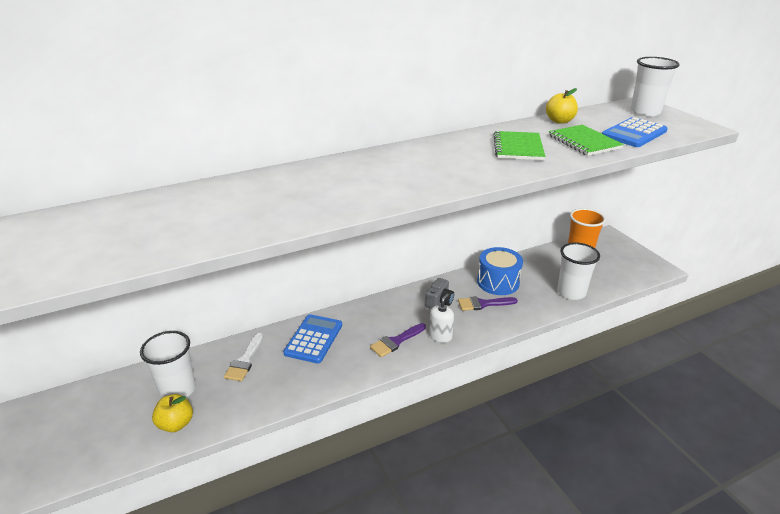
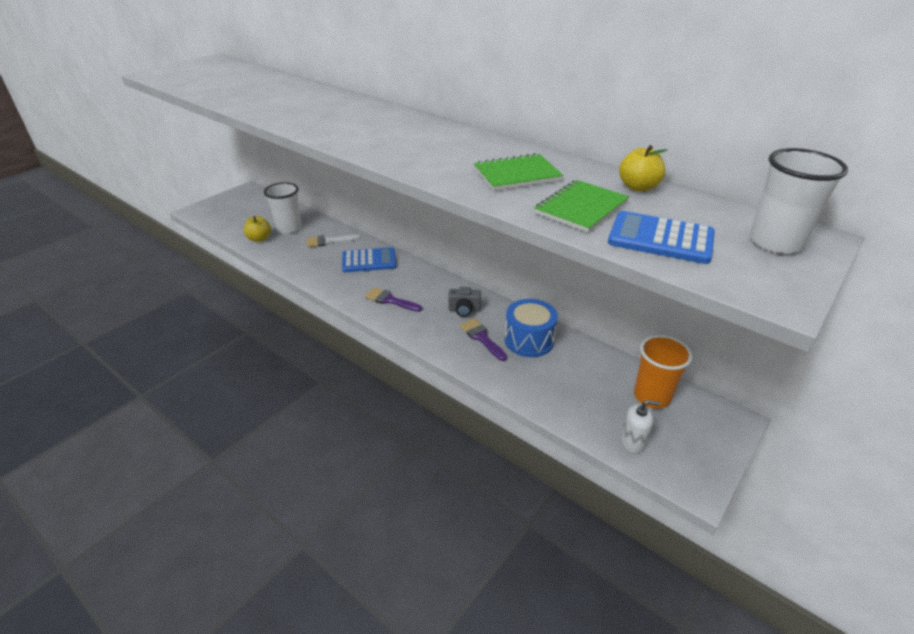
camera: 65 degrees right, 5 degrees up
(440, 336) = (413, 322): white soap dispenser -> white soap dispenser (632, 442)
(571, 292) = (557, 401): white cup -> none

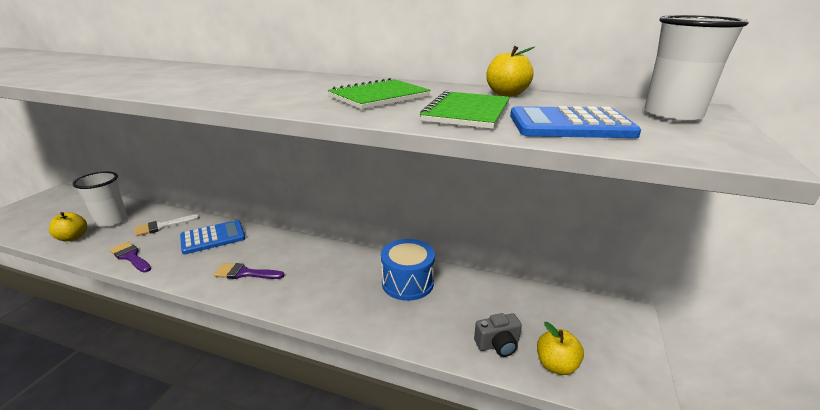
camera: 20 degrees left, 10 degrees down
(464, 310) = (330, 266): grey camera -> grey camera (498, 344)
(481, 338) = (358, 291): purple brush -> purple brush (130, 257)
(632, 442) = (556, 365): white soap dispenser -> yellow apple
(652, 396) = (547, 311): orange cup -> none

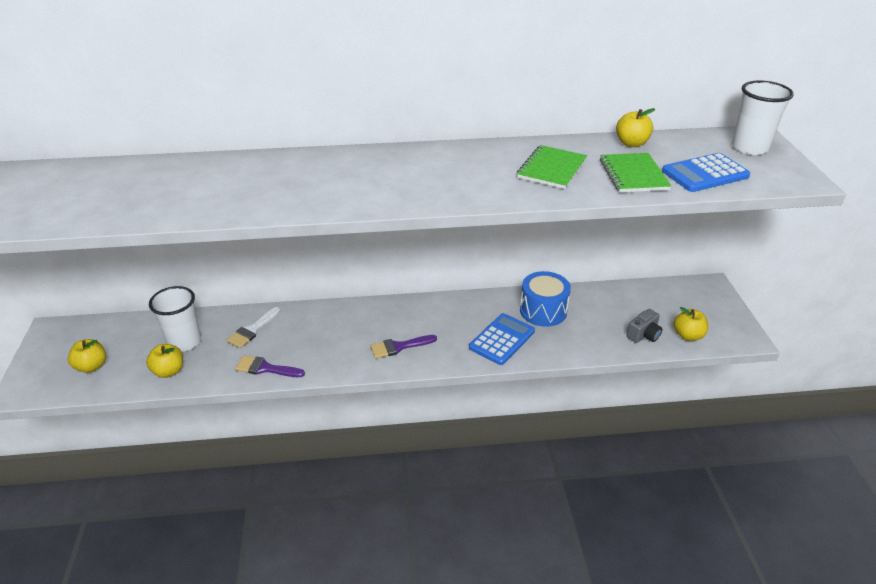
camera: 25 degrees left, 10 degrees up
(40, 220) = (91, 366): none -> yellow apple
(213, 237) = (323, 325): blue calculator -> blue calculator (502, 339)

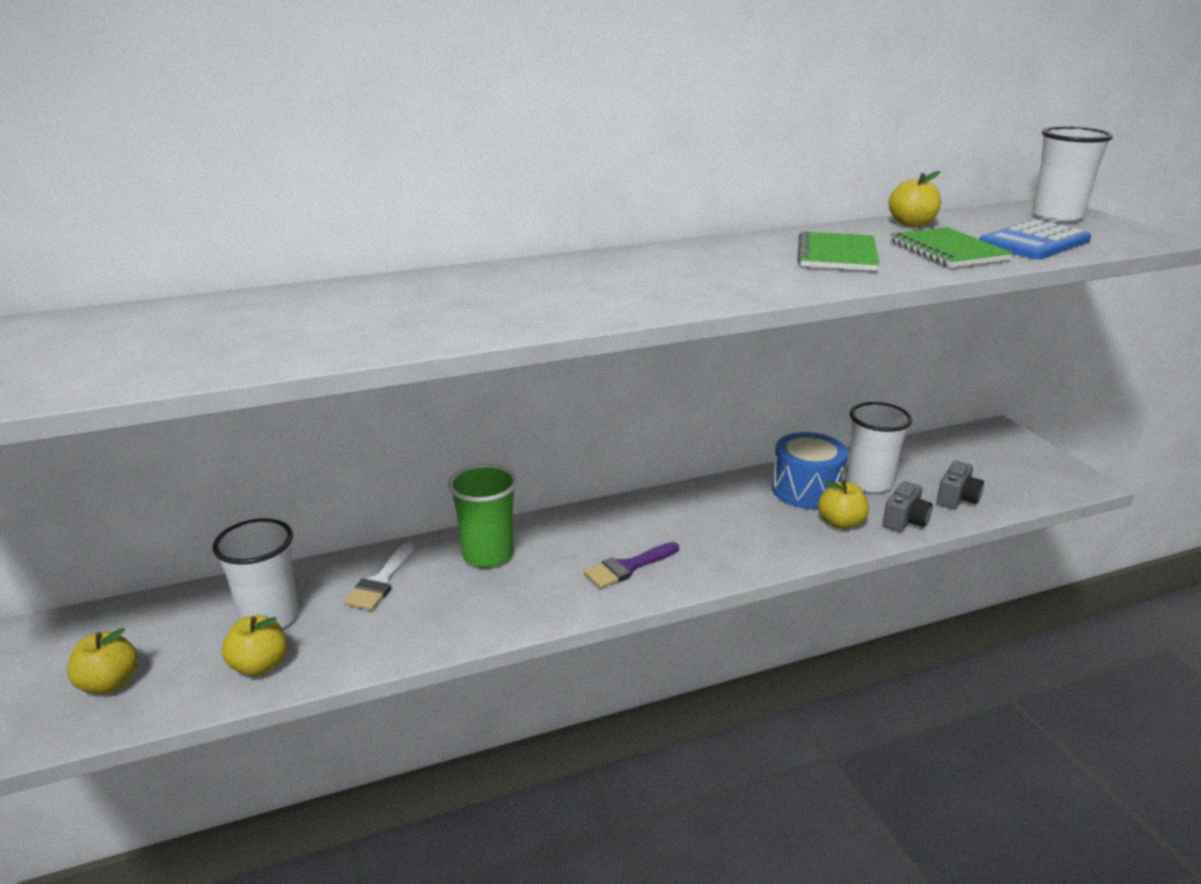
camera: 15 degrees left, 10 degrees down
(265, 368) = (429, 632): purple brush -> none
(320, 323) = (487, 555): none -> green cup
(502, 339) = (772, 534): blue calculator -> none
(590, 312) = (869, 483): none -> white cup
(596, 345) = (905, 521): none -> grey camera
(688, 335) = (1012, 490): yellow apple -> yellow apple (841, 523)

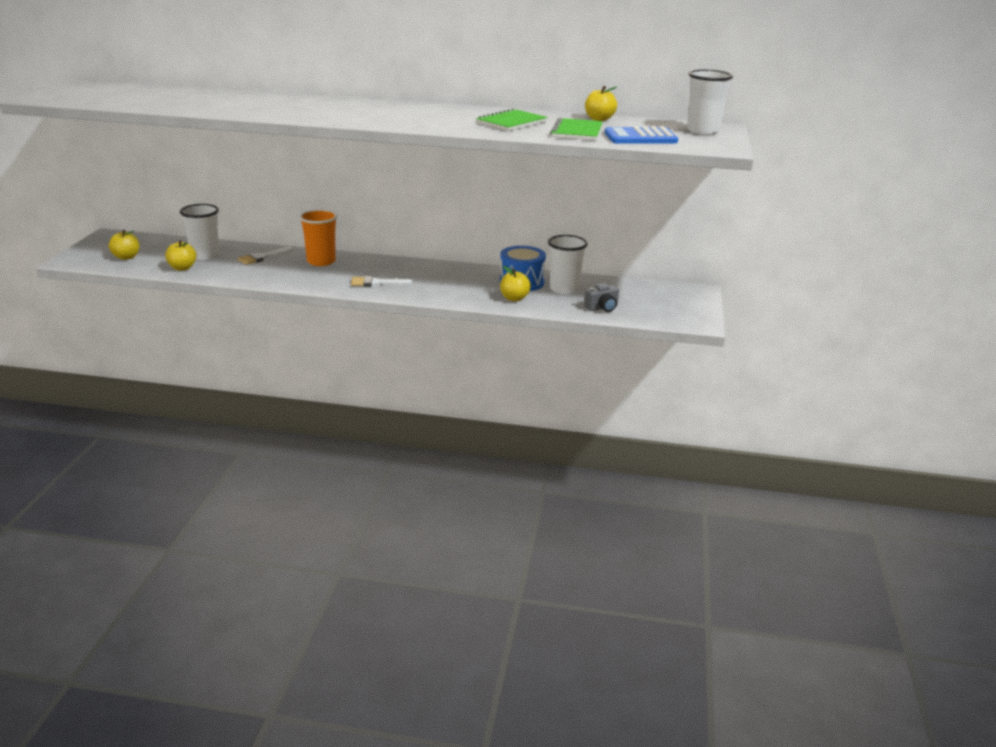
camera: 30 degrees right, 0 degrees up
(487, 555) = (321, 261): green cup -> orange cup
(628, 567) = (376, 283): purple brush -> white brush
(905, 521) = (552, 307): grey camera -> none

